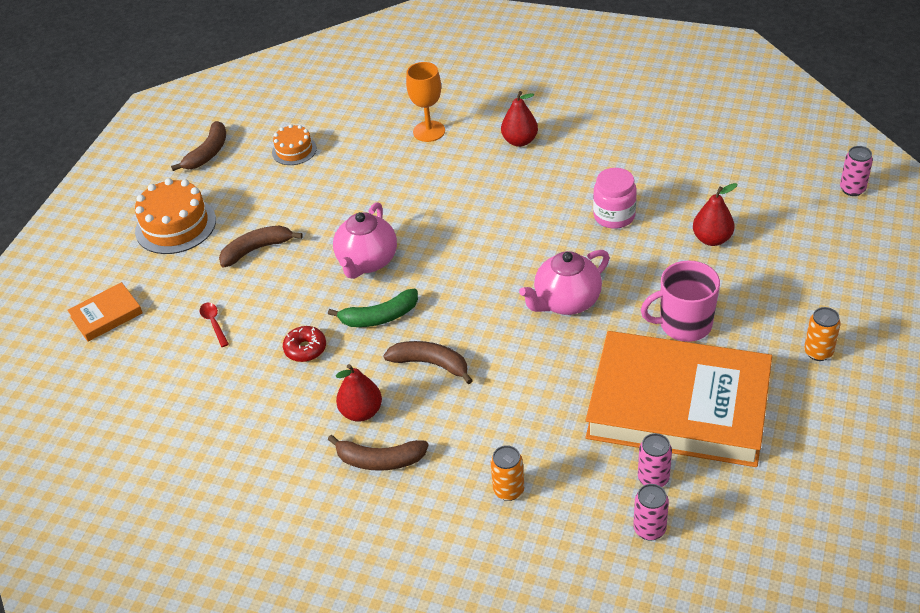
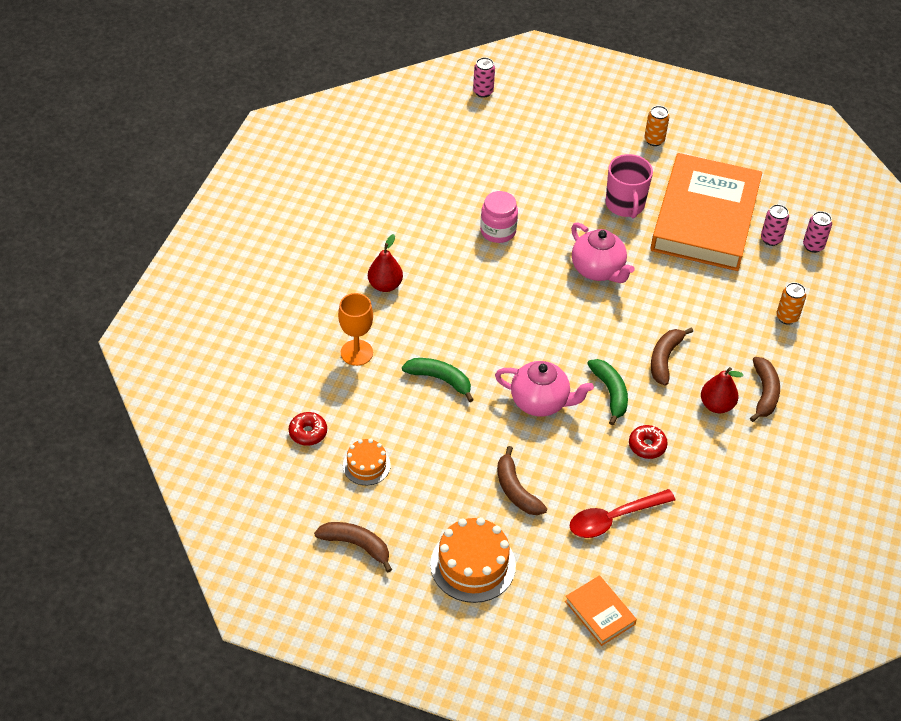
camera: 95 degrees left, 5 degrees up
(214, 323) = (614, 518): red spoon -> red spoon, size x1.96
(333, 112) = (308, 432): none -> red donut
(396, 188) = (440, 379): none -> green banana
(712, 239) = (532, 177): red pear -> none

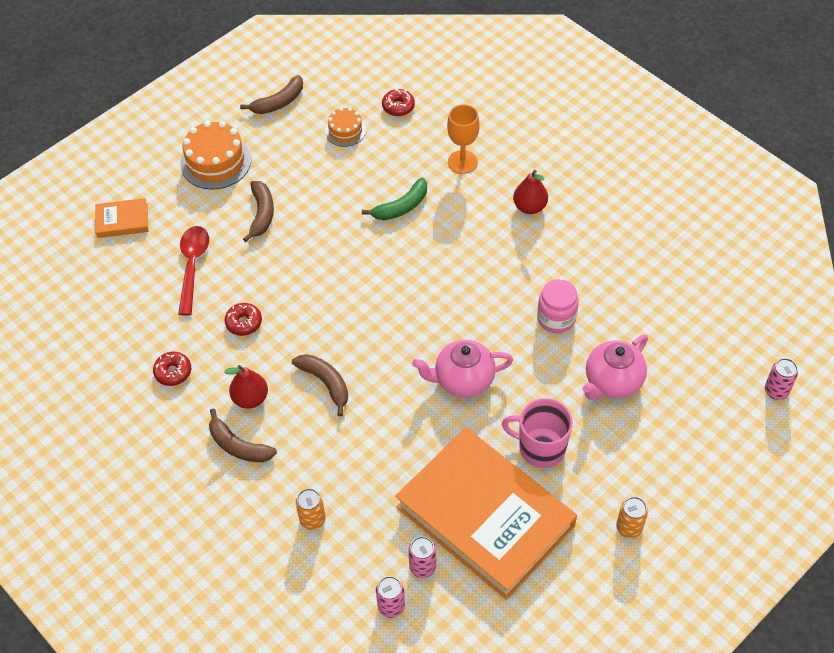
camera: 120 degrees right, 5 degrees up
(516, 490) = (261, 214): brown banana -> brown banana turned 90 degrees clockwise
(540, 402) = (336, 266): pink teapot -> pink teapot (612, 382)
(610, 393) = (314, 321): green banana -> none
(733, 475) = (173, 372): none -> red donut

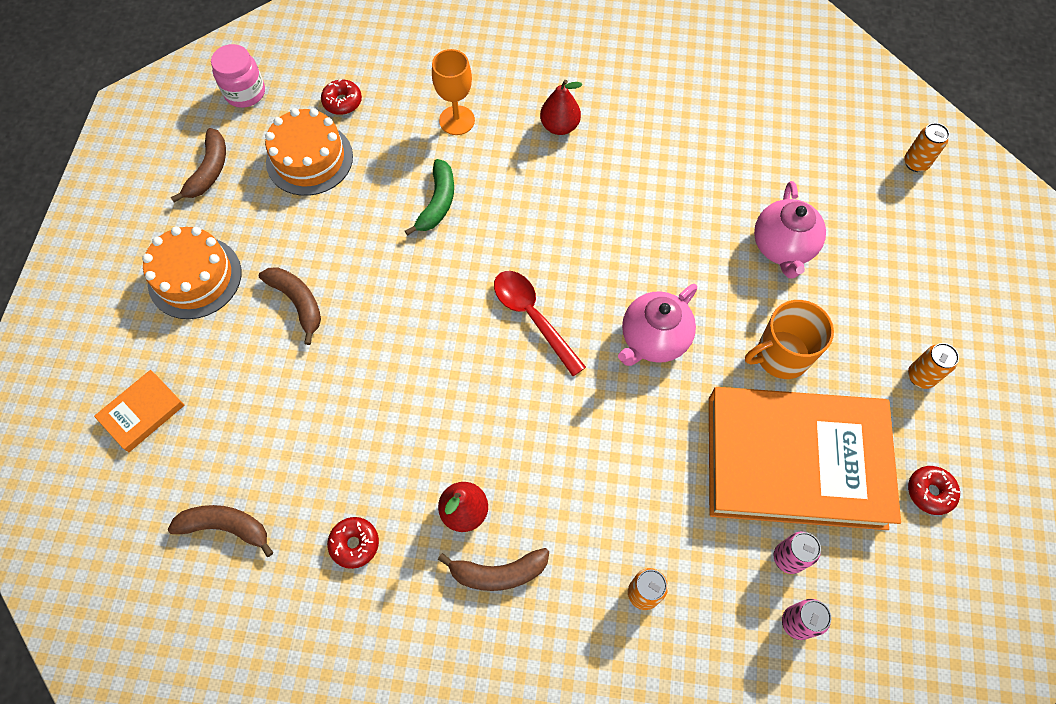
camera: 40 degrees left, 10 degrees up
(192, 266) = (271, 410): red spoon -> red spoon (533, 317)
(244, 323) = (383, 433): red donut -> red donut (930, 492)
(325, 383) = (526, 438): brown banana -> brown banana (226, 527)
(345, 131) = (309, 159): orange cake -> orange cake, size x1.71
(540, 448) = (781, 356): pink mug -> orange mug
(556, 318) = (680, 220): pink jar -> pink jar (245, 93)
(776, 391) = (915, 163): pink can -> orange can

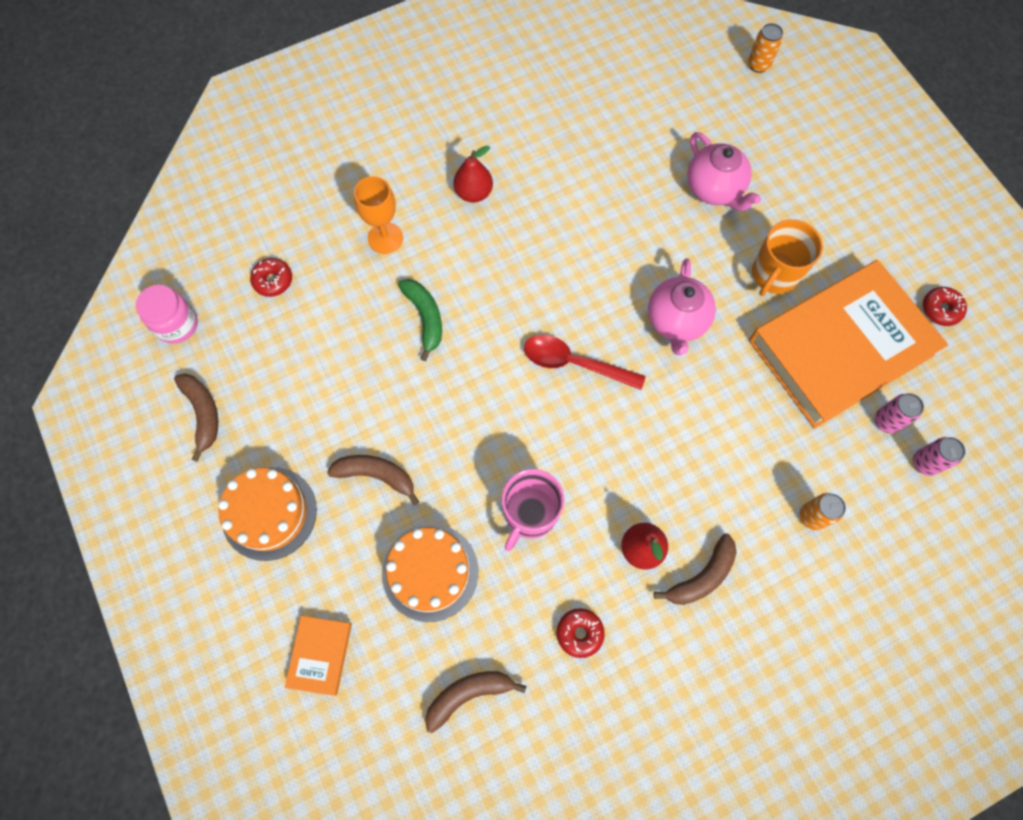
camera: 35 degrees left, 5 degrees up
(309, 159) = (285, 348): orange cake -> orange cake (430, 572)
(394, 417) = (530, 514): none -> pink mug
(920, 376) = (876, 228): orange can -> none

